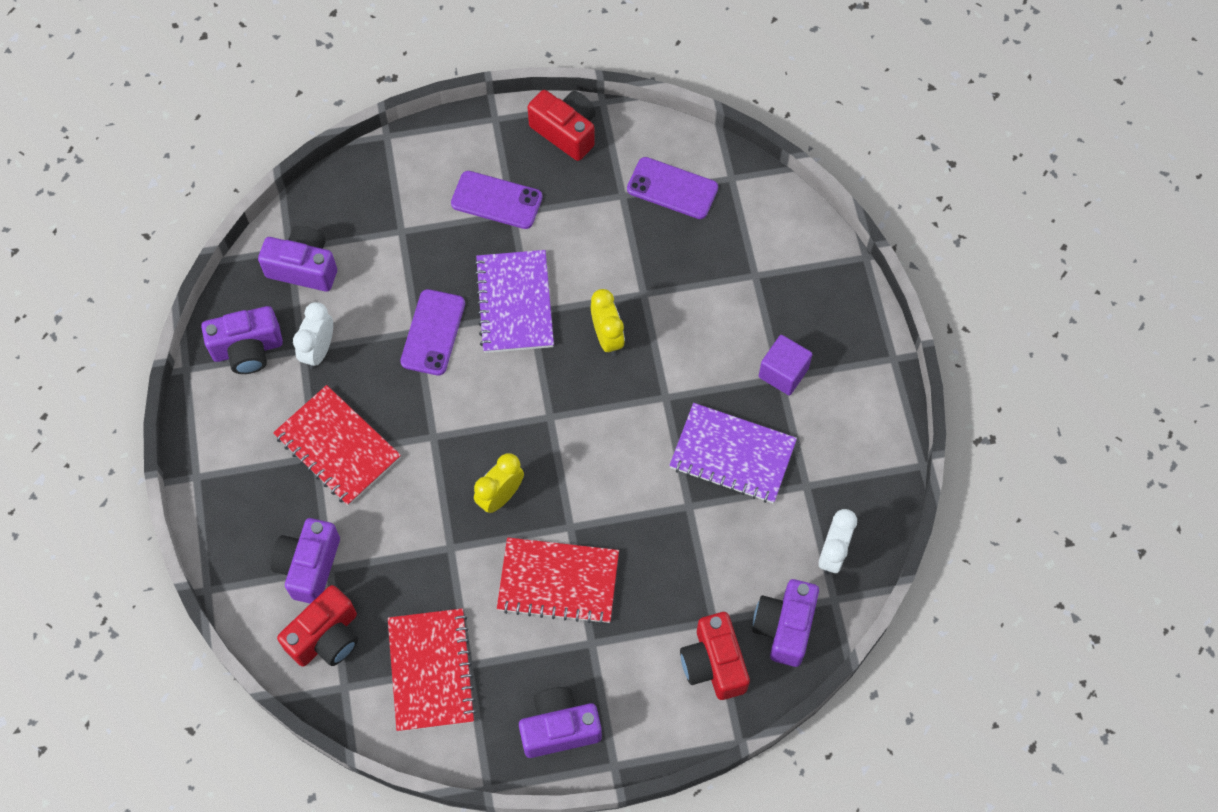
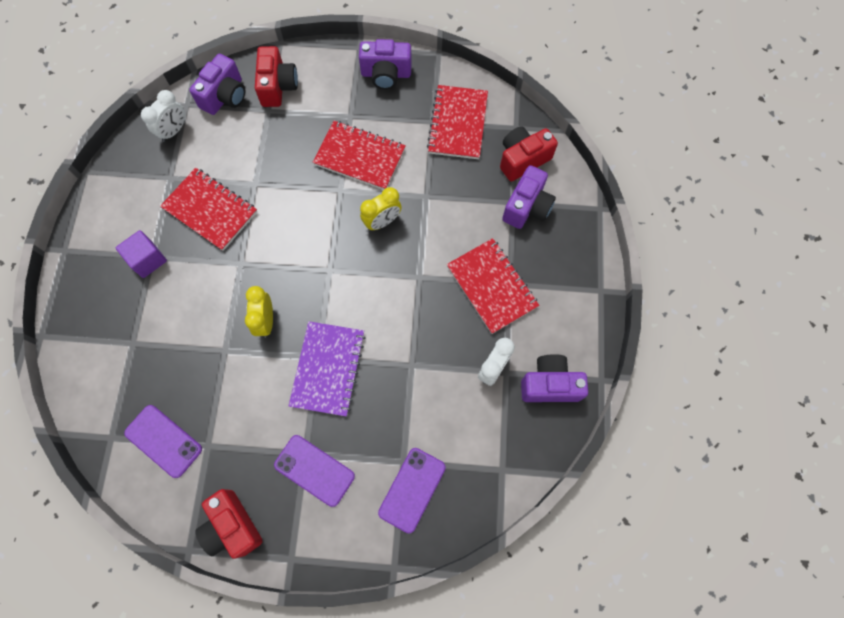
camera: 165 degrees left, 5 degrees up
(303, 268) = (493, 448): purple camera -> none
(433, 332) = (399, 360): purple phone -> purple phone (412, 489)
(732, 455) = (210, 210): purple notebook -> red notebook

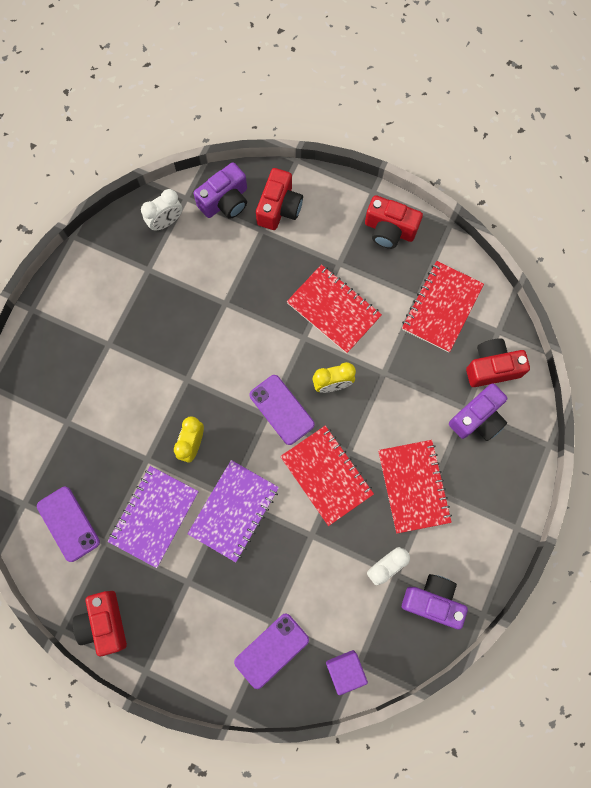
camera: 20 degrees right, 5 degrees up
(147, 260) = (104, 346): purple cube -> purple cube (345, 670)
(210, 210) = (175, 316): red notebook -> red notebook (326, 475)
(250, 402) = (154, 516): none -> purple notebook
(314, 470) = (191, 600): purple phone -> purple phone (281, 409)
(386, 74) = (389, 230): purple camera -> red camera

